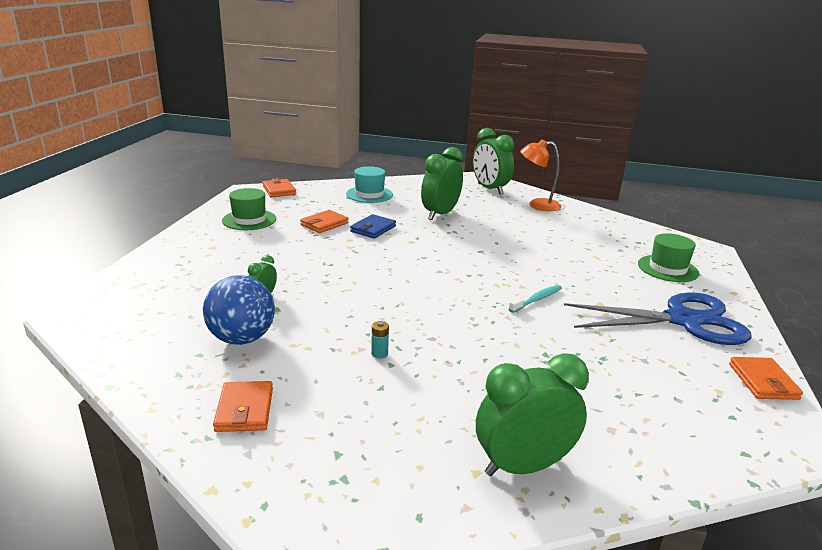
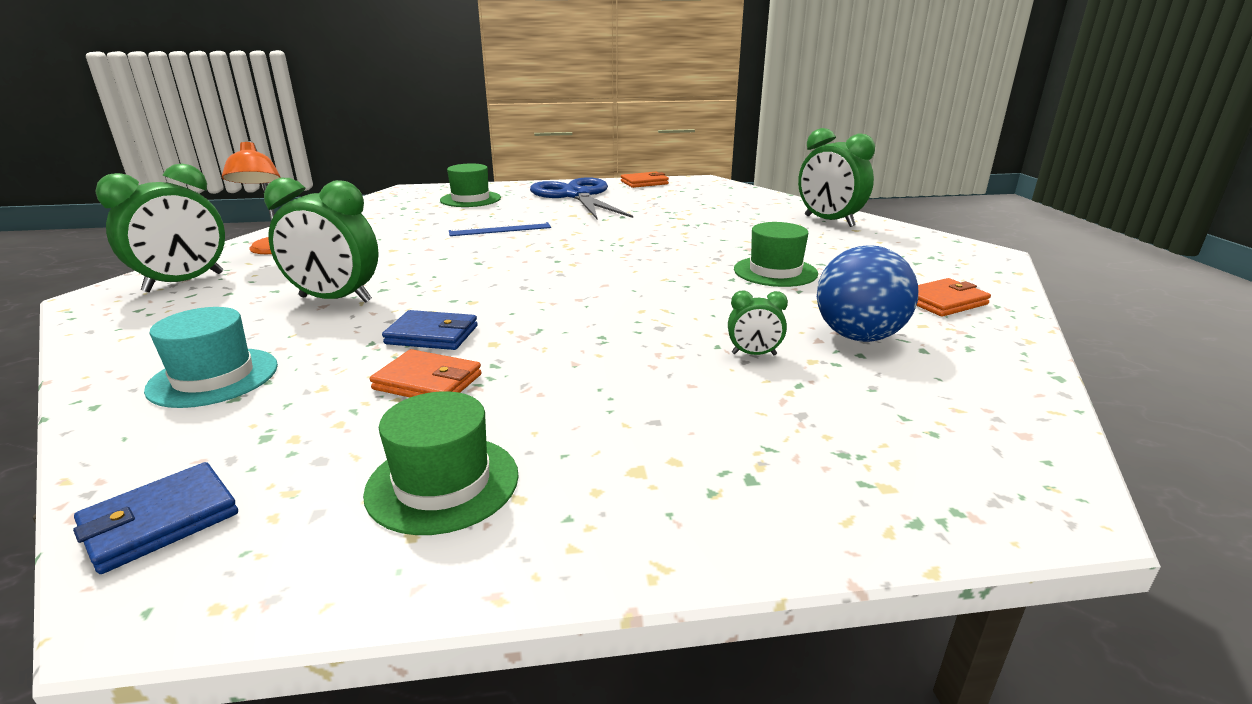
camera: 110 degrees left, 0 degrees up
(279, 190) = (160, 521): orange wallet -> blue wallet
(379, 354) = (775, 271): turquoise battery -> green hat
(537, 299) = (589, 232): turquoise toothbrush -> none
(559, 267) = (500, 229): none -> blue ruler

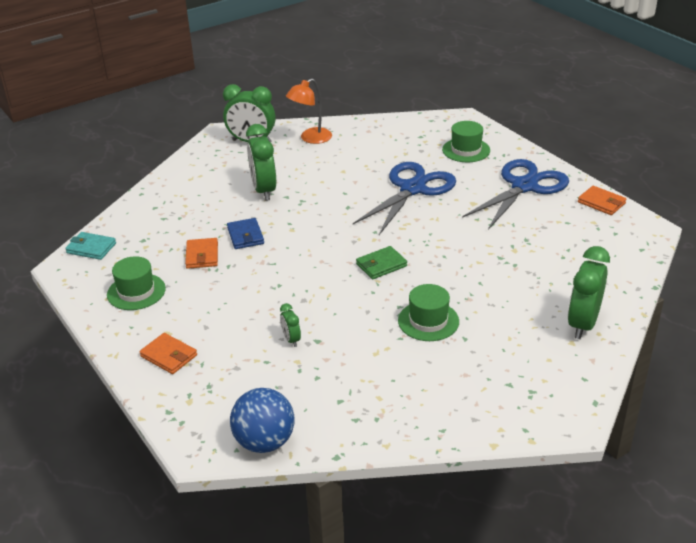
camera: 65 degrees right, 10 degrees up
(160, 521) = (91, 248): blue wallet -> turquoise wallet
(213, 377) = (174, 204): turquoise hat -> none
(500, 229) = (412, 189): blue ruler -> blue scissors
(634, 270) = (381, 265): none -> green wallet
(858, 336) = (341, 373): blue ball -> blue ball (264, 442)
(944, 302) = (429, 404): orange wallet -> orange wallet (169, 356)

